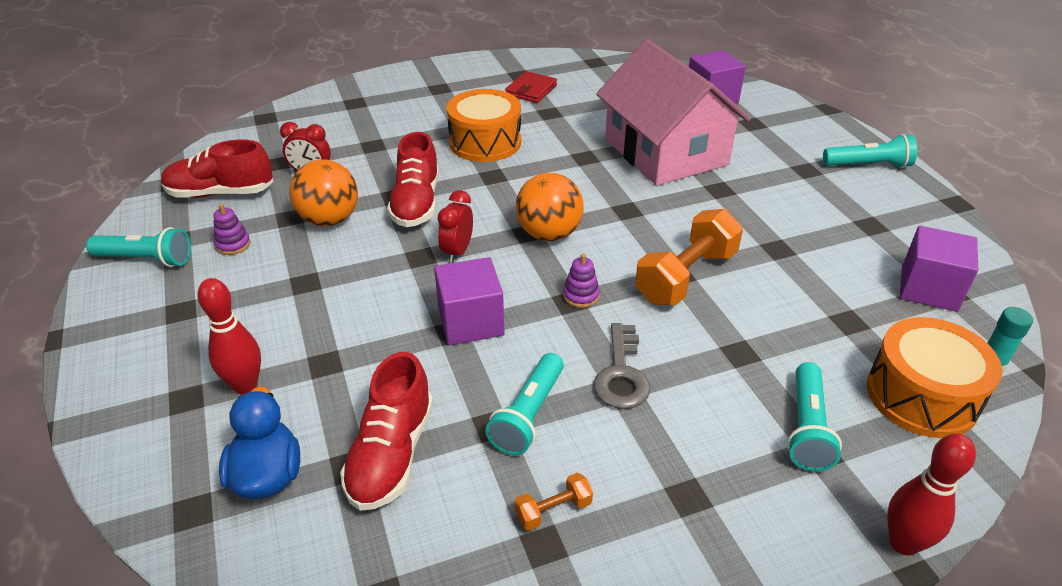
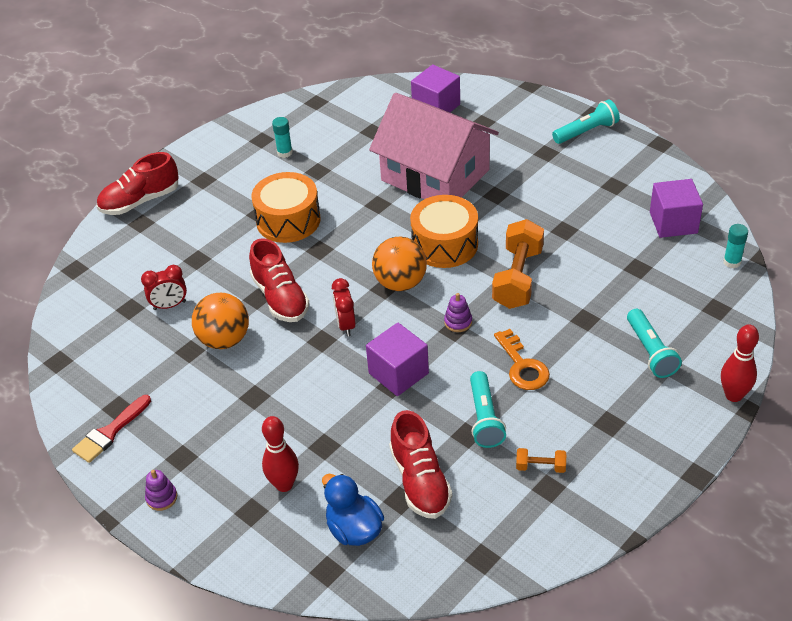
camera: 25 degrees left, 5 degrees up
(146, 259) = (110, 432): turquoise flashlight -> red brush
(221, 193) = (110, 353): red shoe -> red shoe (140, 201)
(233, 244) = (168, 391): purple stacking toy -> purple stacking toy (161, 498)
(531, 90) = (284, 153): red wallet -> turquoise glue stick
(553, 510) = (540, 467): orange dumbbell -> orange dumbbell turned 60 degrees clockwise
(621, 374) = (523, 366): grey key -> orange key
(921, 396) = (703, 302): orange drum -> orange drum (445, 244)

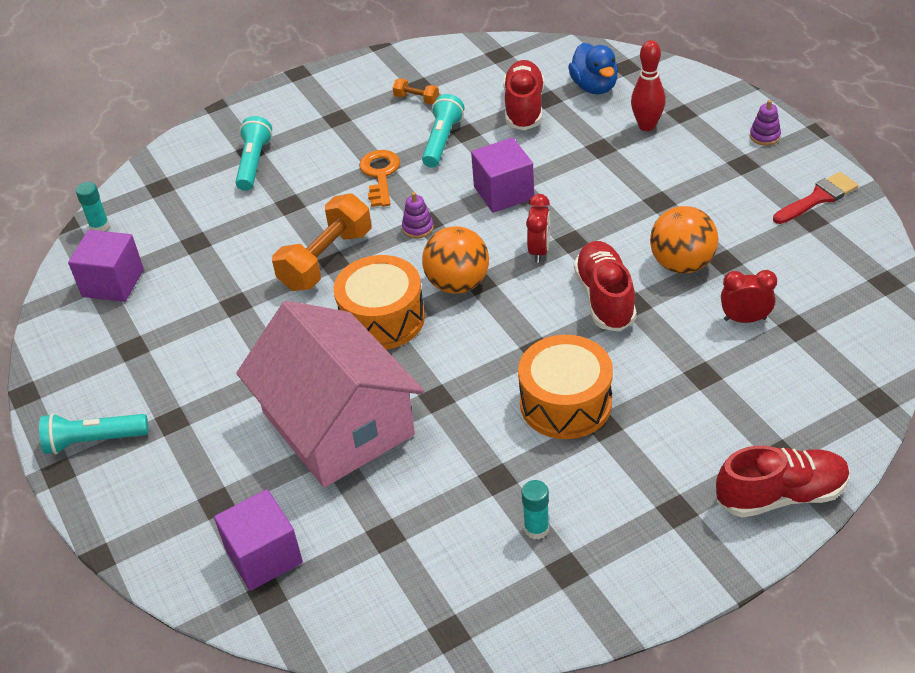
camera: 160 degrees left, 0 degrees up
(733, 395) = (216, 117): red bowling pin -> none

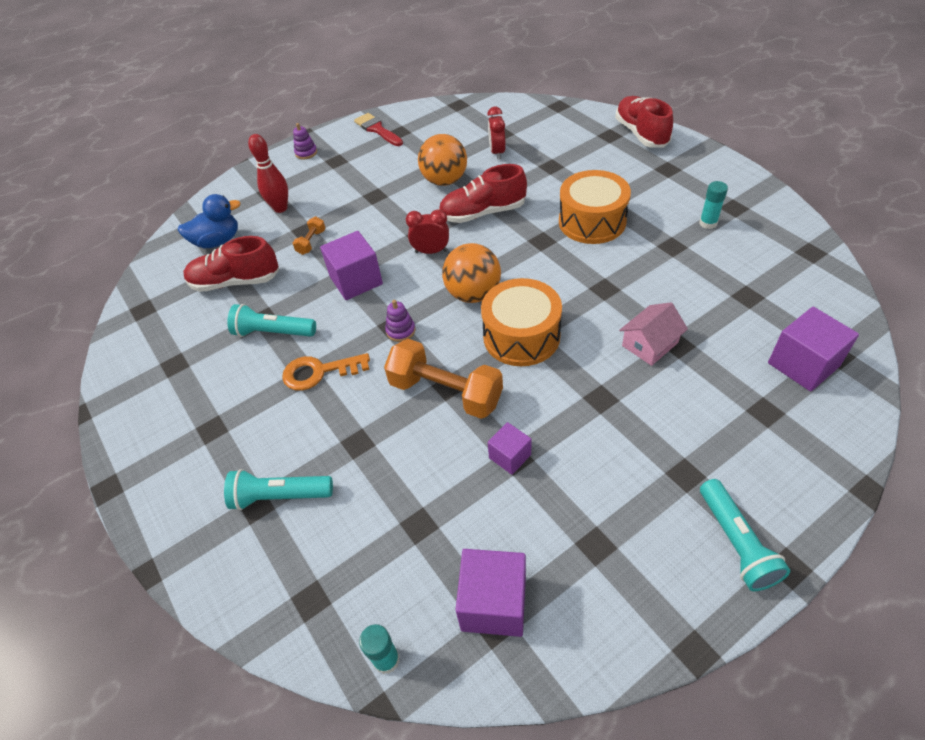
camera: 95 degrees left, 5 degrees up
(238, 300) = (510, 456): none -> purple cube
(337, 424) = (650, 344): pink house -> pink house, size x0.40
(416, 99) = (198, 363): orange dumbbell -> orange dumbbell (311, 242)

